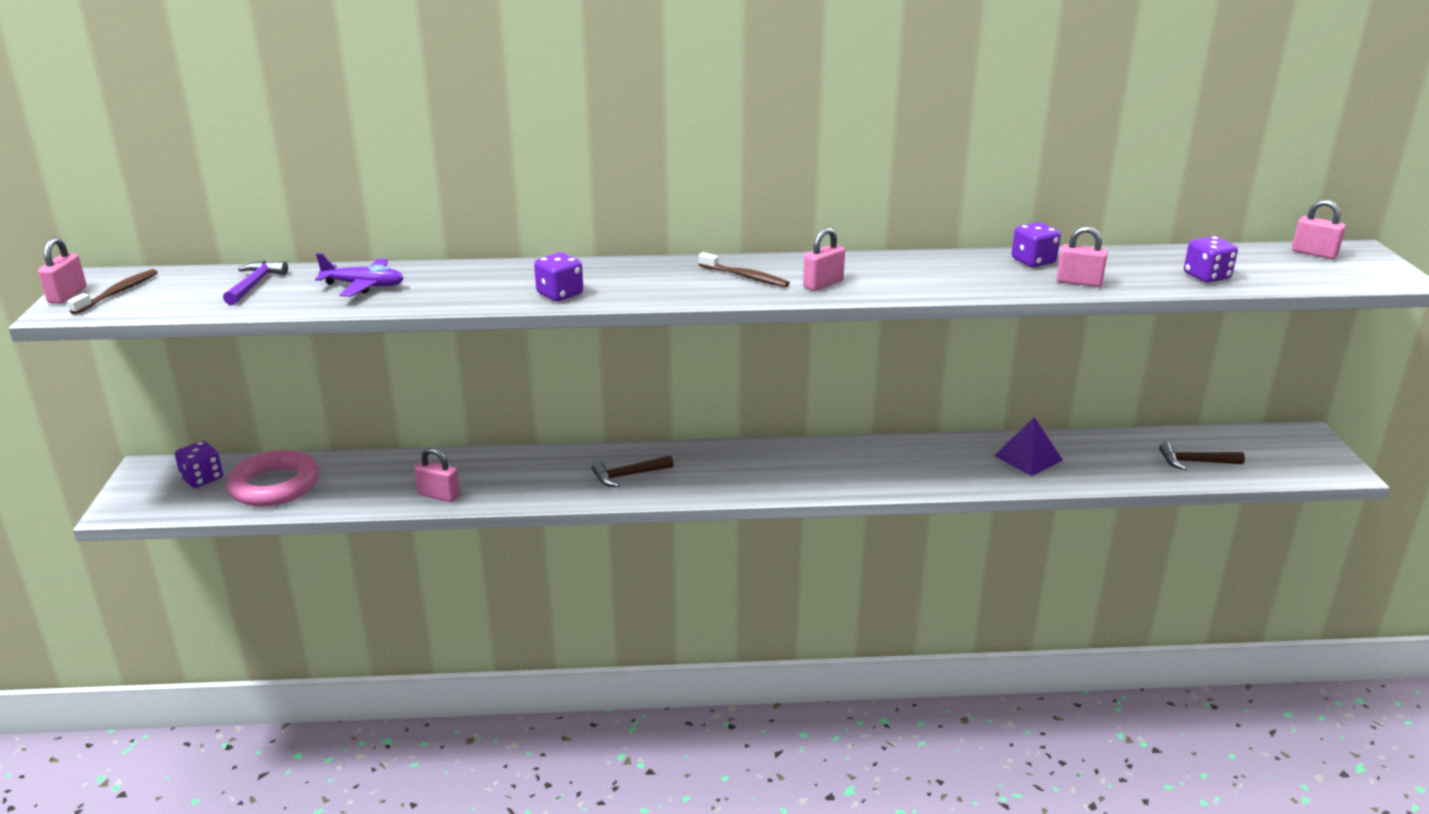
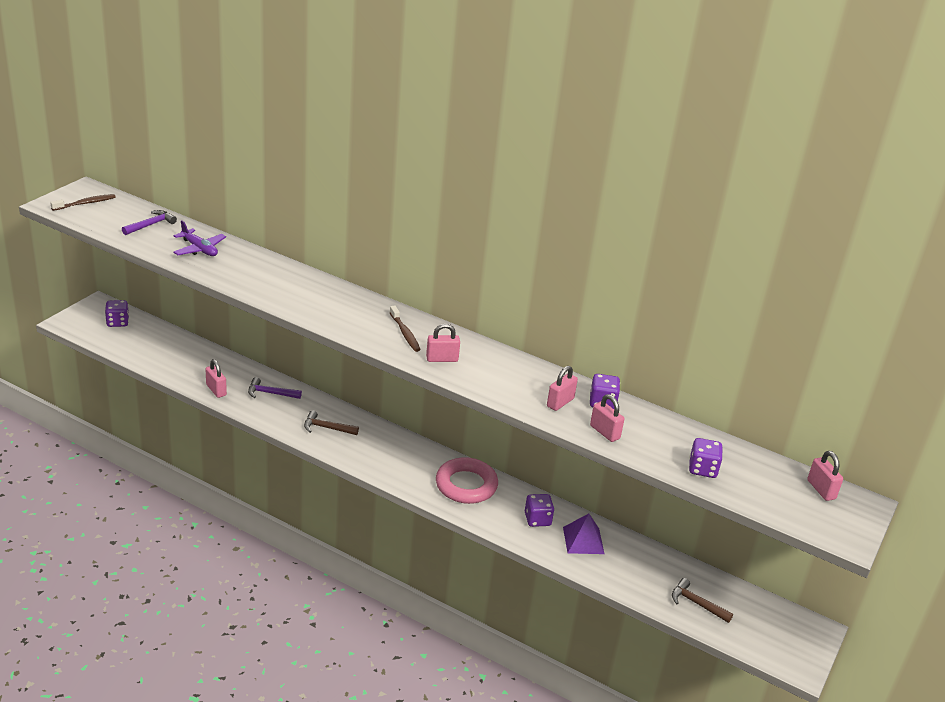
camera: 30 degrees right, 5 degrees up
(67, 295) = (63, 195): pink padlock -> pink padlock (560, 402)
(275, 485) = (146, 343): pink ring -> pink ring (466, 485)
(513, 470) = (270, 393): none -> purple hammer
(560, 294) = (288, 299): purple dice -> purple dice (537, 519)

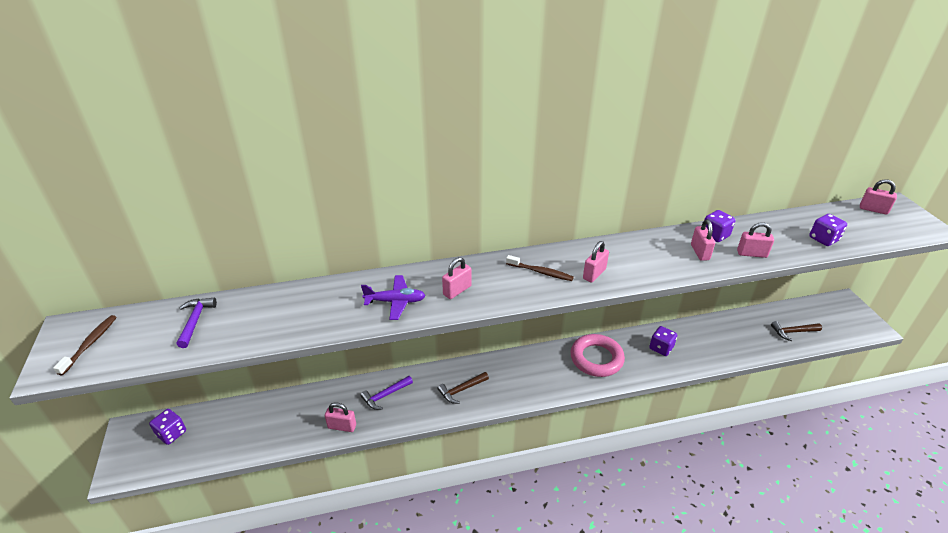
camera: 40 degrees left, 5 degrees up
(199, 249) = (278, 313): purple plane -> purple plane (395, 301)
(326, 306) = (457, 290): none -> pink padlock
(583, 540) = (698, 341): purple pyramid -> none

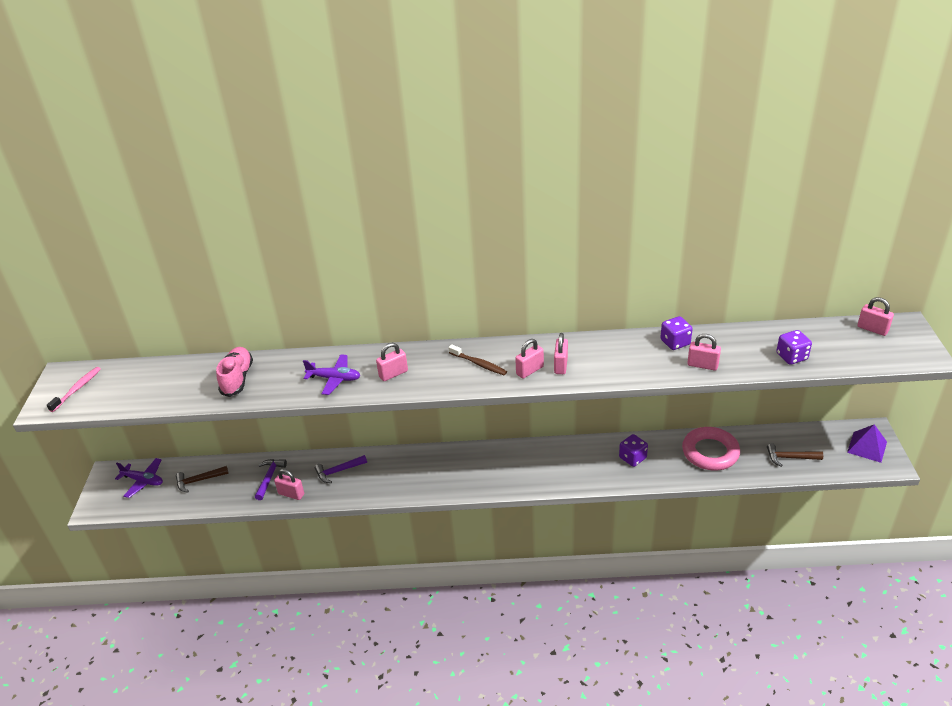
camera: 15 degrees right, 0 degrees up
(90, 344) = (77, 389): brown toothbrush -> pink toothbrush
(171, 433) = (143, 481): purple dice -> purple plane
(195, 321) = (162, 378): purple hammer -> purple hammer (269, 478)
(285, 312) = (237, 378): none -> pink shoe
(461, 390) = (412, 475): brown hammer -> brown hammer (199, 480)
(596, 358) = (559, 461): pink ring -> pink ring (710, 452)
(699, 252) = (648, 359): pink padlock -> pink padlock (561, 365)
(848, 315) = (867, 447): none -> purple pyramid

